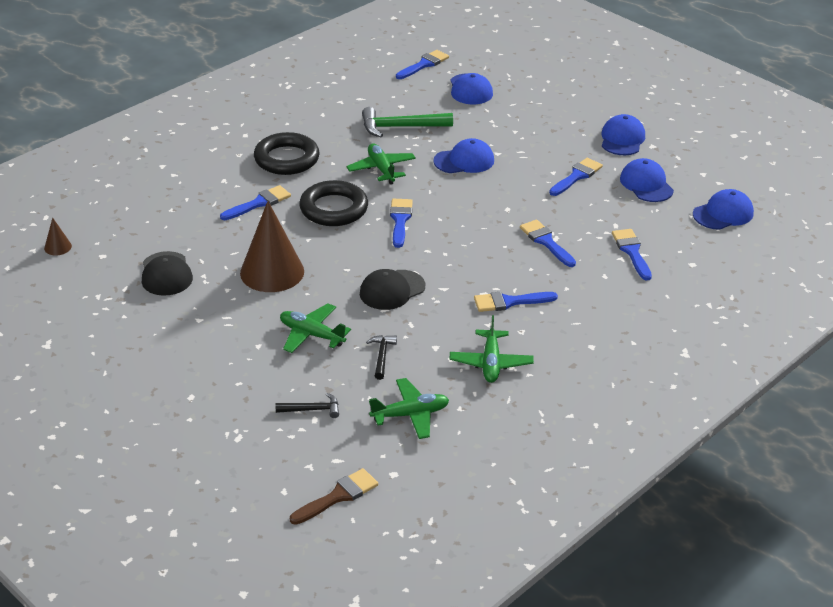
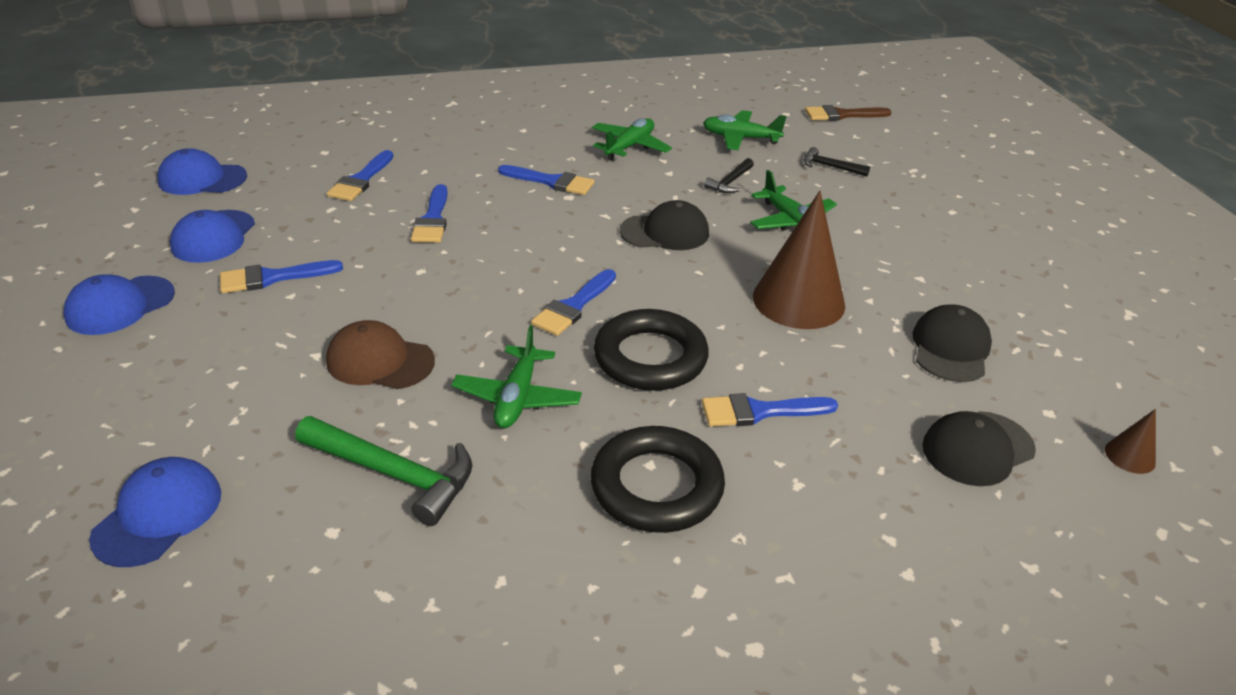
camera: 150 degrees left, 0 degrees up
(140, 224) = (977, 448): none -> black cap
(424, 65) = (133, 649): blue brush -> none
(464, 161) = (380, 361): blue cap -> brown cap

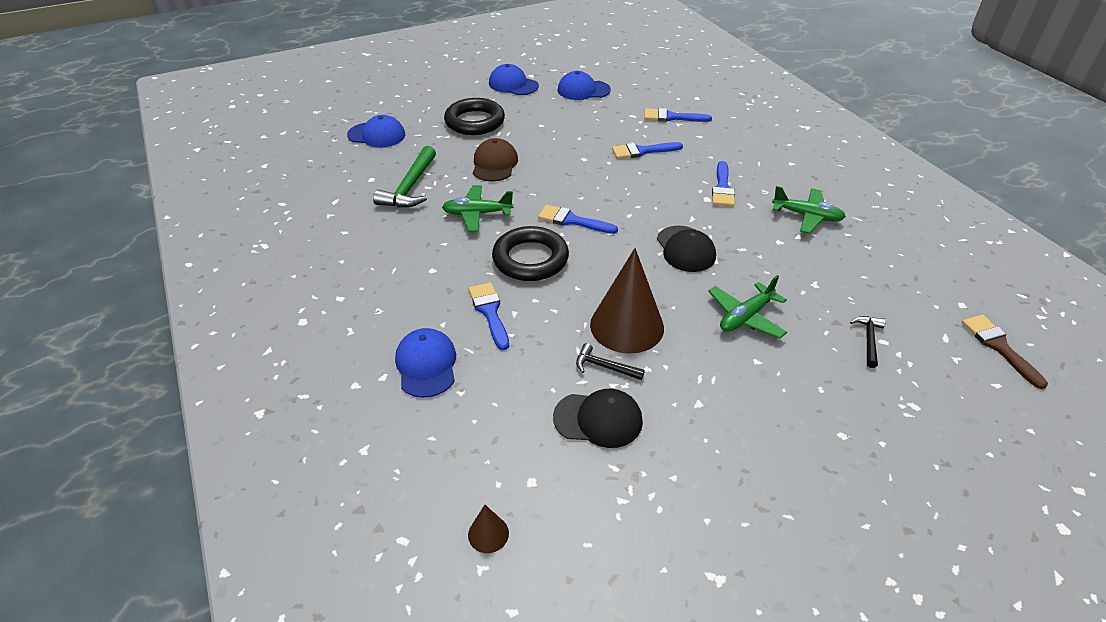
camera: 80 degrees right, 5 degrees up
(202, 179) = (638, 71): blue cap -> blue cap (426, 365)
(273, 278) = (554, 116): blue brush -> none
(656, 486) = (414, 274): black ring -> black ring (475, 122)
(730, 182) = (788, 276): black hammer -> black hammer (604, 367)
(740, 138) = (877, 277): green plane -> none
(977, 448) = (477, 428): black cap -> none

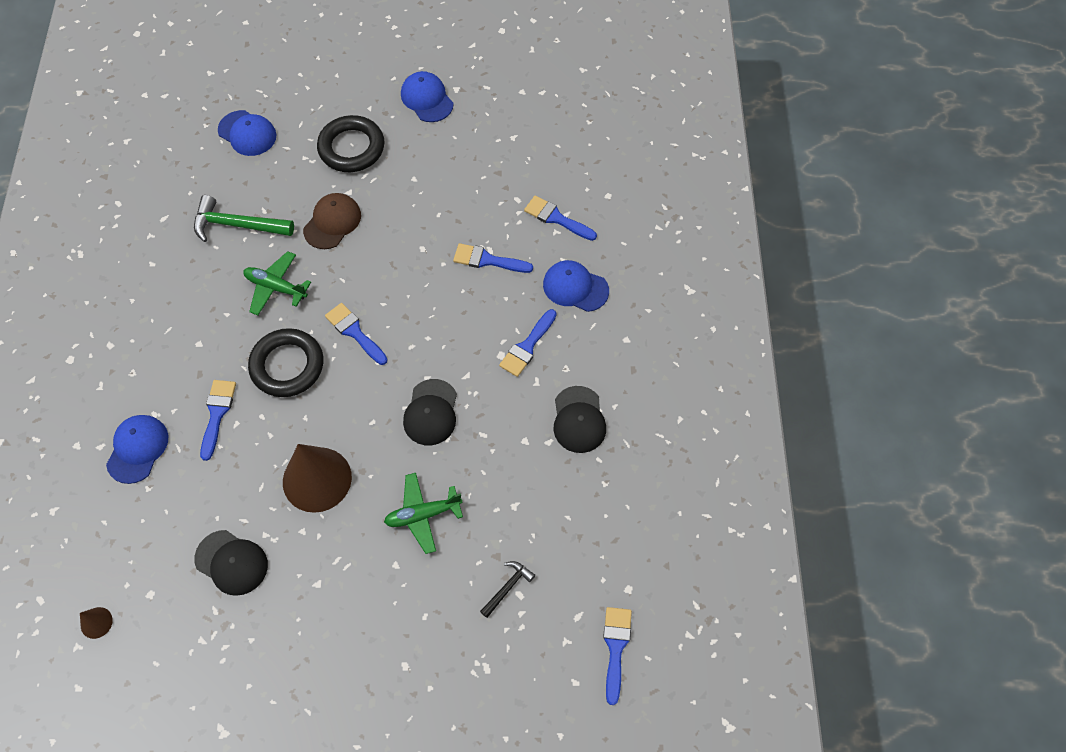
camera: 25 degrees right, 20 degrees up
(410, 187) = (237, 225): green hammer -> green hammer turned 60 degrees clockwise
(583, 90) = (494, 136): blue cap -> blue cap (575, 287)
(604, 367) = (270, 514): black hammer -> none
(807, 216) = (579, 420): green plane -> black cap
(999, 347) = (615, 648): brown brush -> blue brush

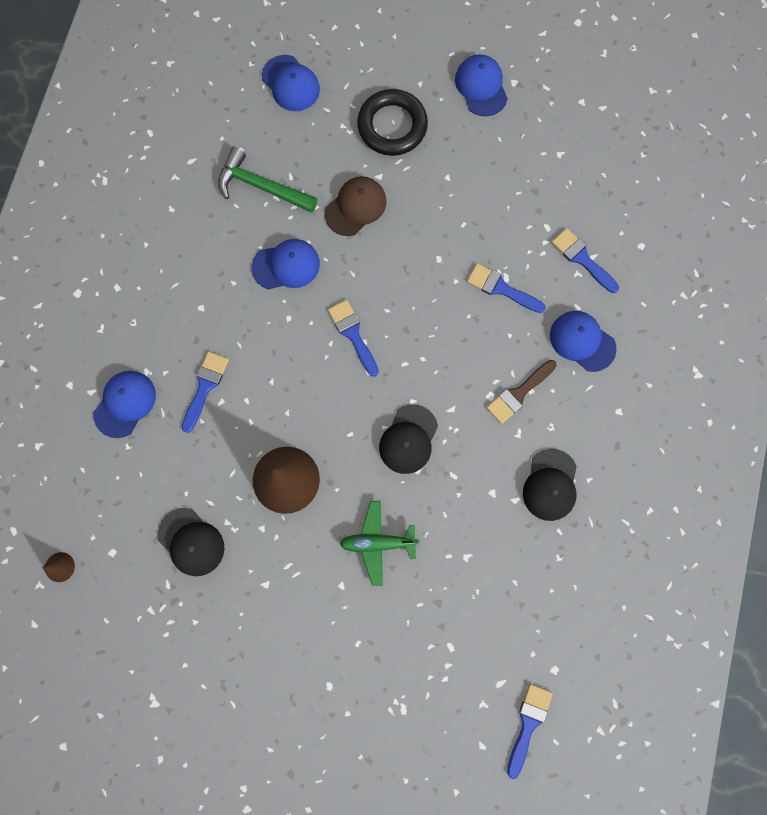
camera: 15 degrees right, 15 degrees up
(276, 287) = (286, 265): green plane -> blue cap
(287, 366) = (281, 353): black ring -> none
(507, 587) = (441, 637): black hammer -> none
(527, 346) = (519, 393): blue brush -> brown brush

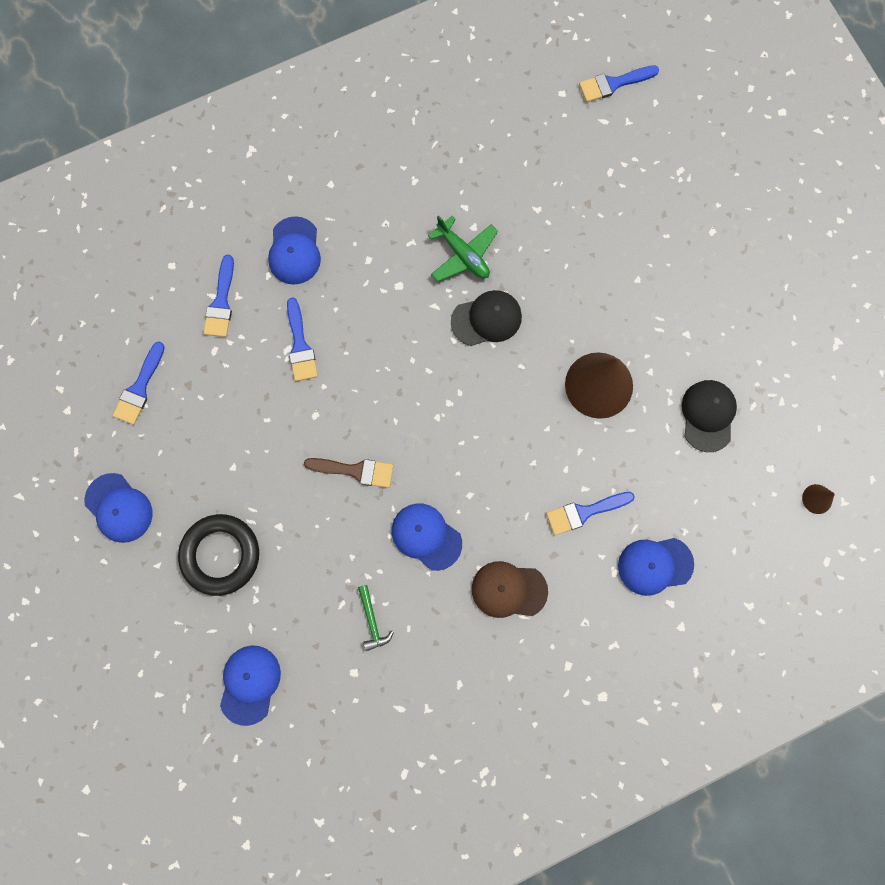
camera: 130 degrees left, 0 degrees up
(262, 187) = (372, 621): green hammer -> green hammer, size x0.54
(353, 334) = (439, 431): blue brush -> blue brush (140, 388)
(356, 207) = (324, 522): brown cap -> brown cap (509, 590)
(378, 542) = (584, 279): green plane -> green plane (463, 255)
(481, 87) = (119, 508): blue cap -> blue cap turned 75 degrees counterclockwise
(519, 393) = (378, 266): brown brush -> brown brush (355, 470)
(550, 485) = (431, 191): black cap -> none

